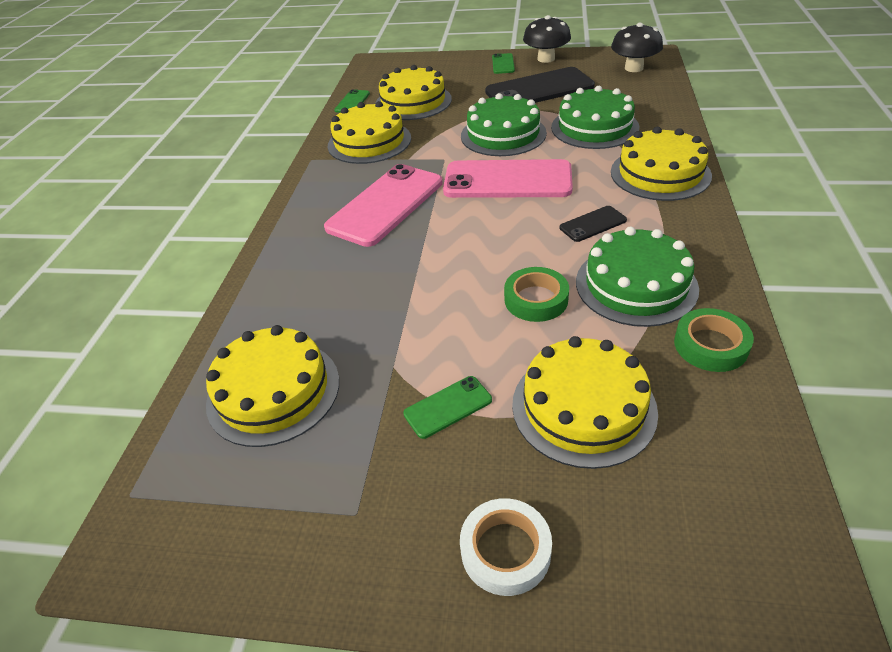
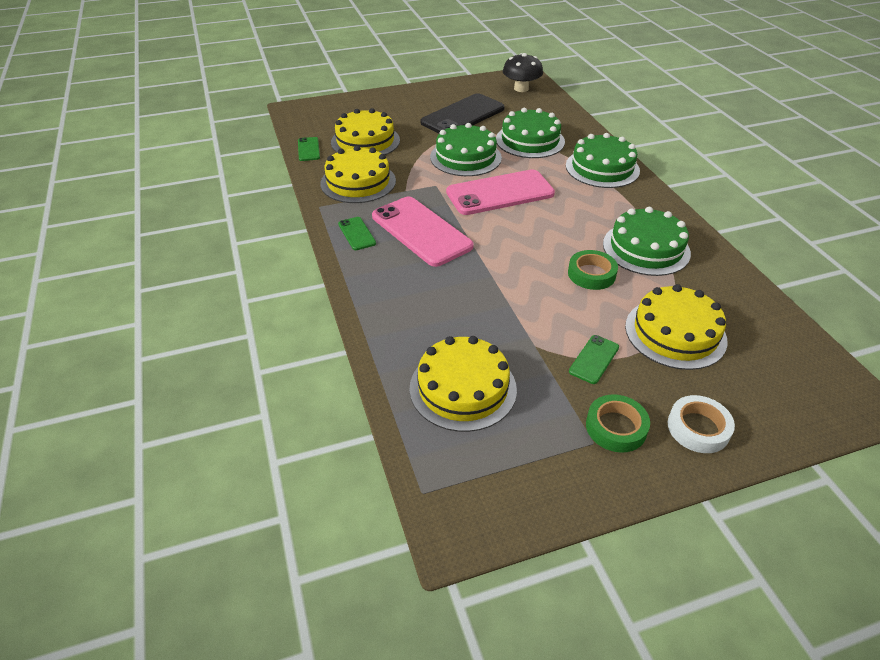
camera: 30 degrees left, 0 degrees up
(386, 205) = (421, 231): pink phone -> pink phone turned 45 degrees counterclockwise
(503, 64) = (414, 97): green phone -> green phone (357, 234)
(546, 59) = (446, 89): black mushroom -> none
(592, 224) = (586, 213): black phone -> none
(660, 173) = (602, 168): yellow cake -> green cake
(710, 345) = (716, 275): green tape -> green tape (616, 427)

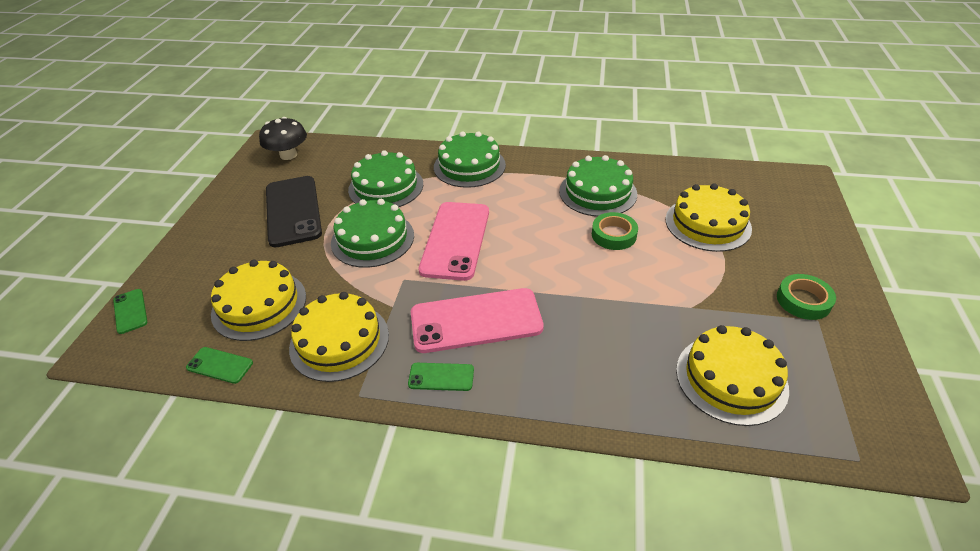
camera: 60 degrees left, 0 degrees up
(594, 359) = (722, 279): green phone -> green phone (130, 311)
(698, 428) = (813, 259): white tape -> none

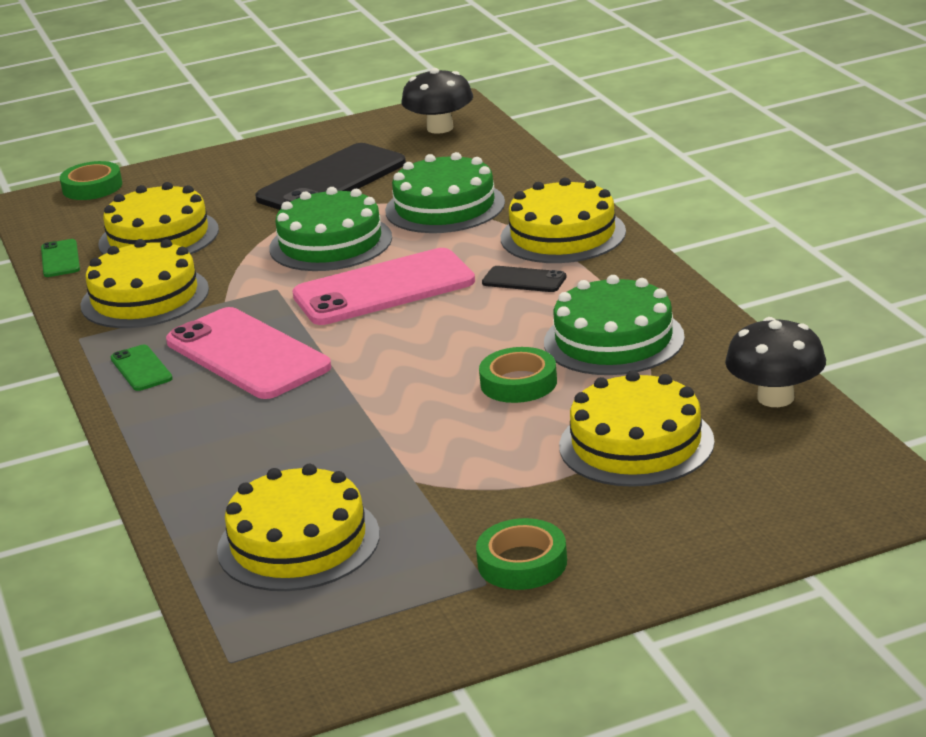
camera: 60 degrees right, 15 degrees down
(130, 311) = (92, 187): green phone -> green tape
(469, 166) = (563, 235): green cake -> yellow cake
(504, 194) = (524, 280): none -> black phone
(695, 173) = (775, 398): none -> black mushroom

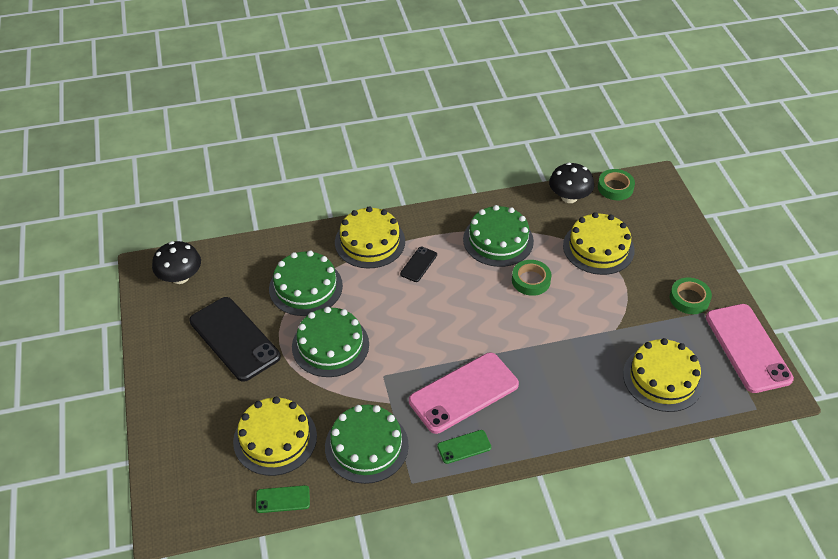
camera: 85 degrees left, 20 degrees up
(92, 187) = (161, 483): green tape -> green tape (615, 187)
(145, 297) = (366, 446): yellow cake -> green cake
(384, 288) = (404, 324): pink phone -> pink phone (747, 348)

